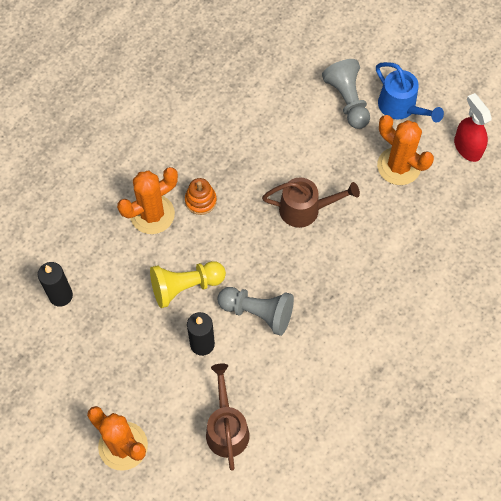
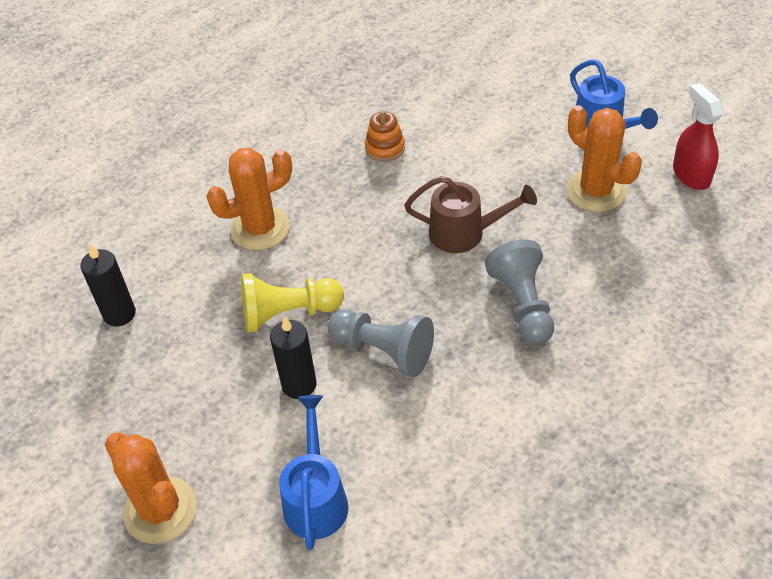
camera: 10 degrees right, 15 degrees down
(200, 201) = (326, 217): orange stacking toy -> orange stacking toy (385, 148)
(226, 427) = (316, 497): brown watering can -> blue watering can
(347, 101) = (532, 119): grey pawn -> grey pawn (522, 305)

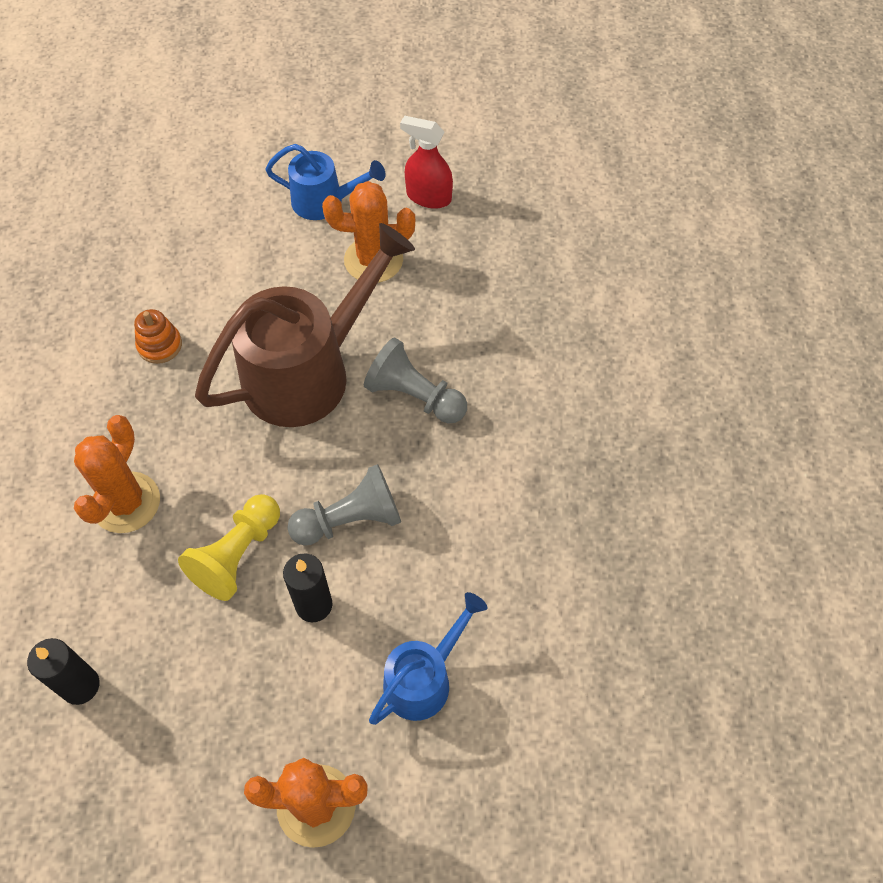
camera: 50 degrees left, 10 degrees up
(316, 497) = (424, 678): blue watering can -> blue watering can turned 90 degrees clockwise
(465, 233) = (310, 370): brown watering can -> brown watering can, size x1.86

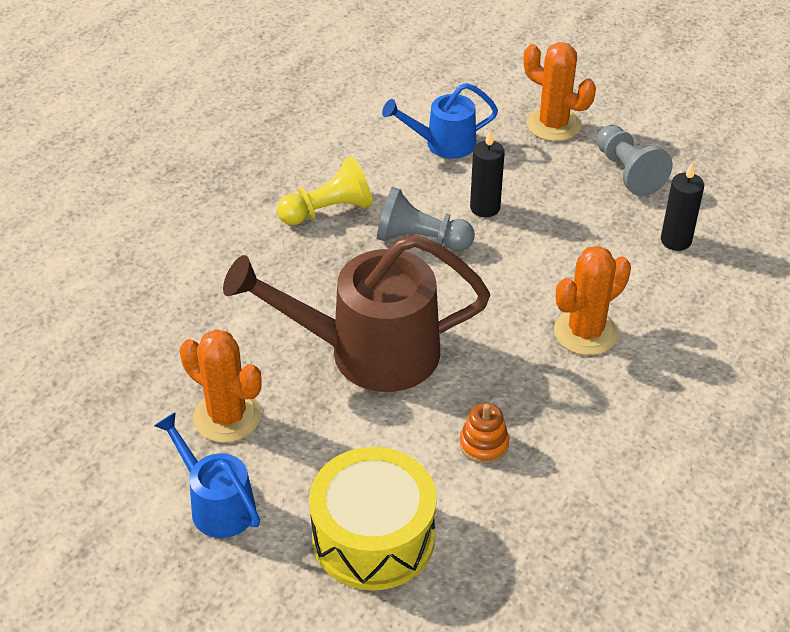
camera: 145 degrees left, 15 degrees down
(199, 238) = (373, 537): none -> yellow drum
(237, 555) = (519, 259): yellow pawn -> yellow pawn (328, 211)
(414, 396) = (300, 291): grey pawn -> grey pawn (627, 172)
(428, 197) = (115, 450): red spray bottle -> none

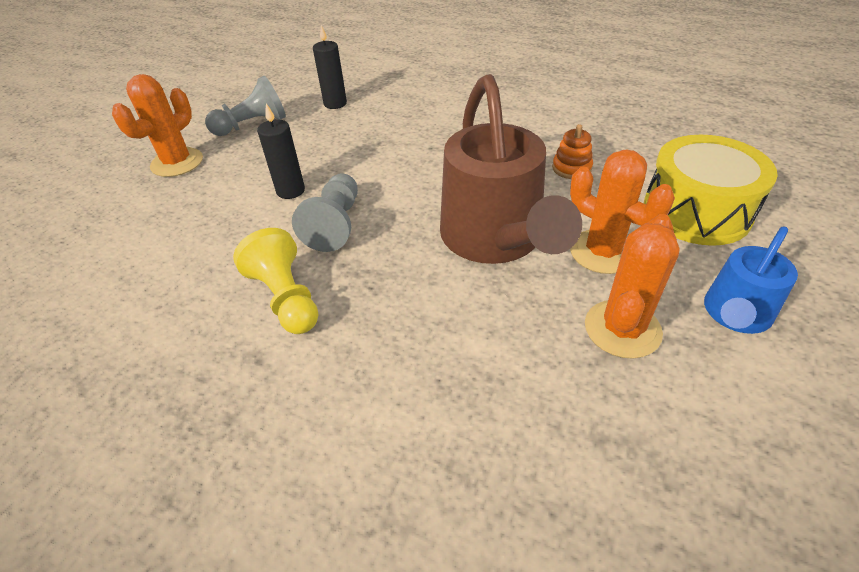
camera: 95 degrees left, 0 degrees up
(442, 144) = (186, 225): blue watering can -> none
(585, 332) = (439, 133): orange cactus -> orange cactus (602, 252)

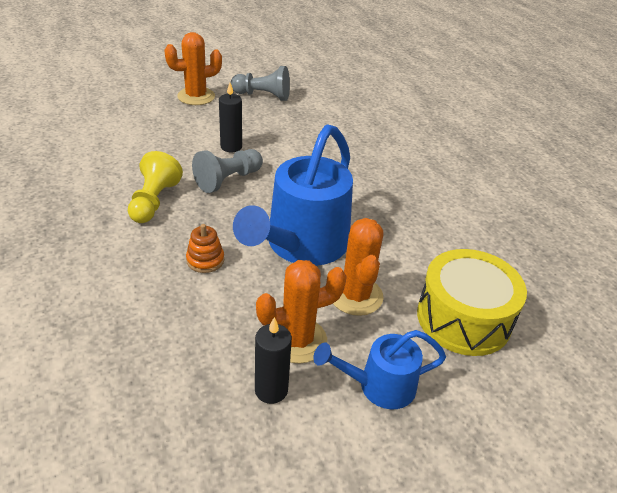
camera: 35 degrees right, 5 degrees down
(335, 104) = (329, 108): black candle -> black candle (271, 390)
(496, 241) = (301, 246): brown watering can -> blue watering can
(571, 168) = (420, 237): orange stacking toy -> orange stacking toy (205, 260)

